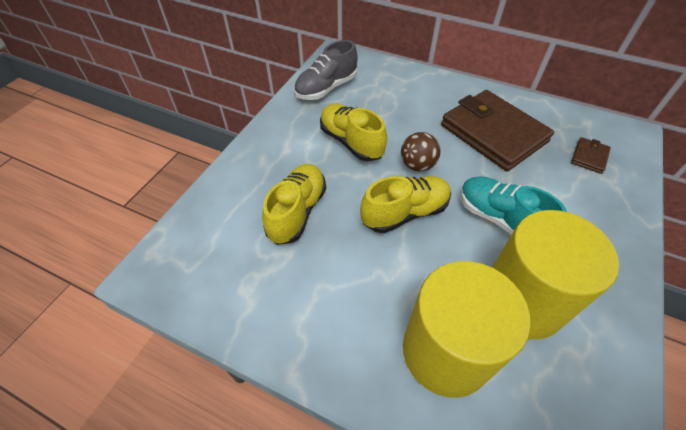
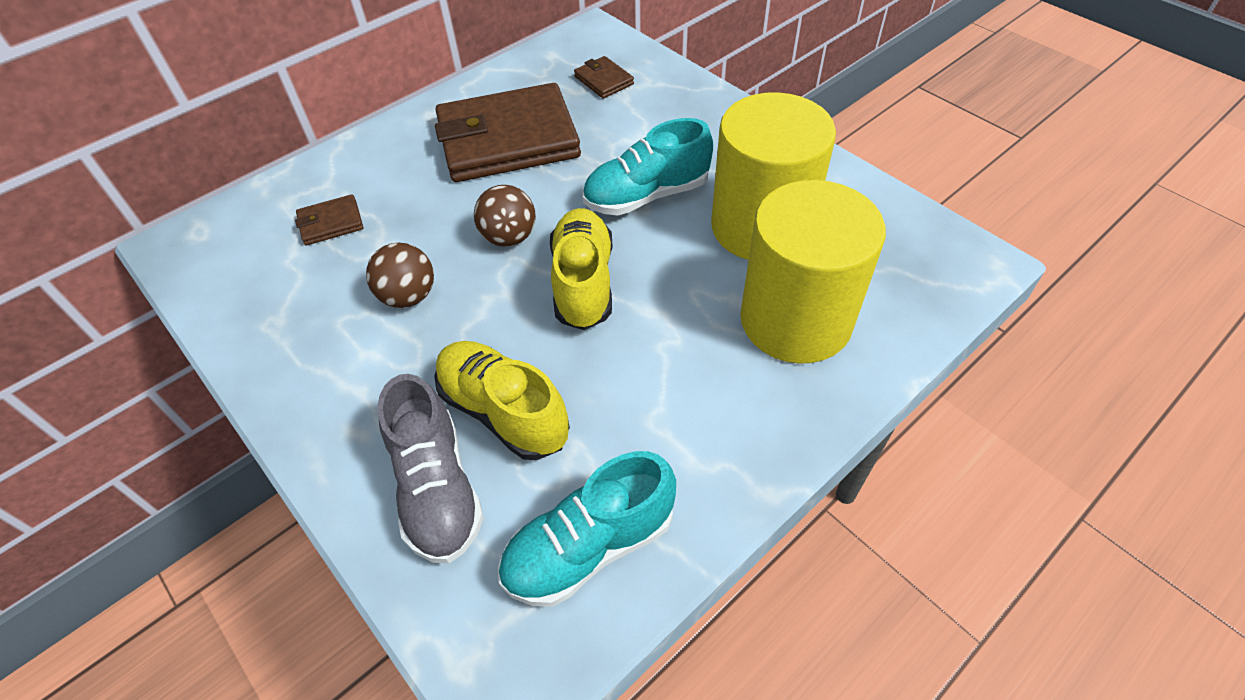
camera: 65 degrees left, 0 degrees up
(227, 284) = (589, 547): none -> turquoise shoe
(326, 88) = (254, 288): grey shoe -> grey shoe (437, 488)
(351, 142) = (408, 296): yellow shoe -> brown ball
(380, 93) = (331, 223): none -> brown wallet

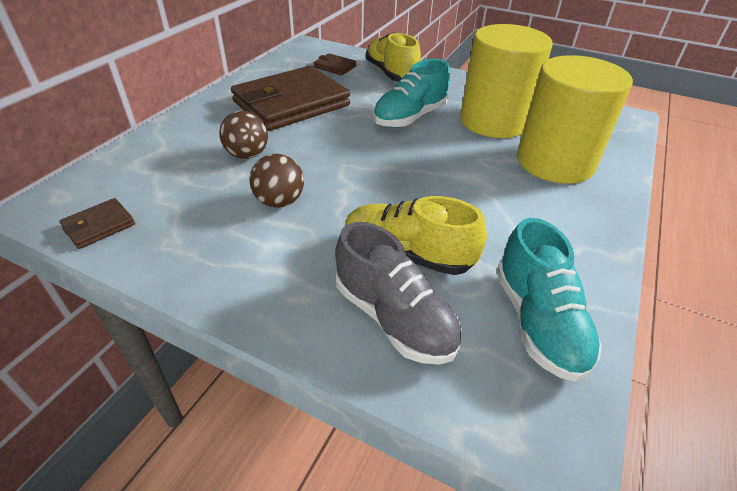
camera: 25 degrees left, 10 degrees down
(331, 223) = (182, 170): brown wallet -> brown wallet (99, 226)
(509, 237) = (332, 154): brown ball -> brown ball (247, 155)
(583, 283) = (405, 169): yellow shoe -> yellow shoe (391, 74)
(589, 547) = (537, 321): turquoise shoe -> turquoise shoe turned 45 degrees counterclockwise

